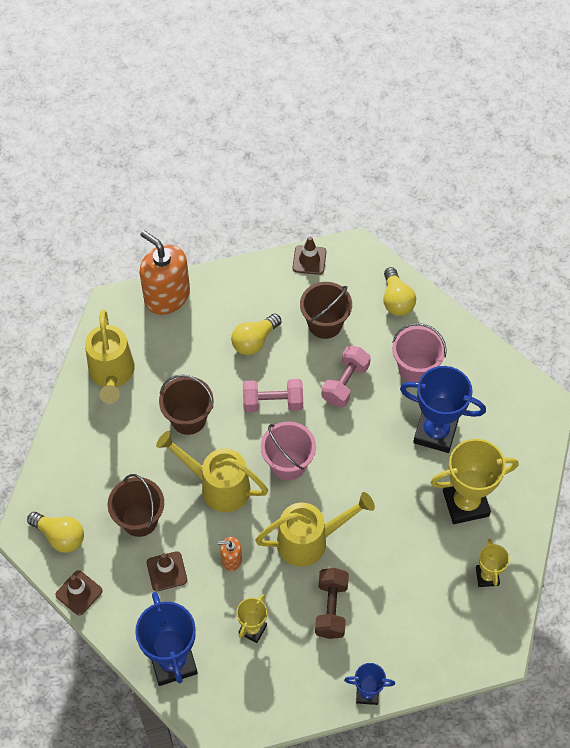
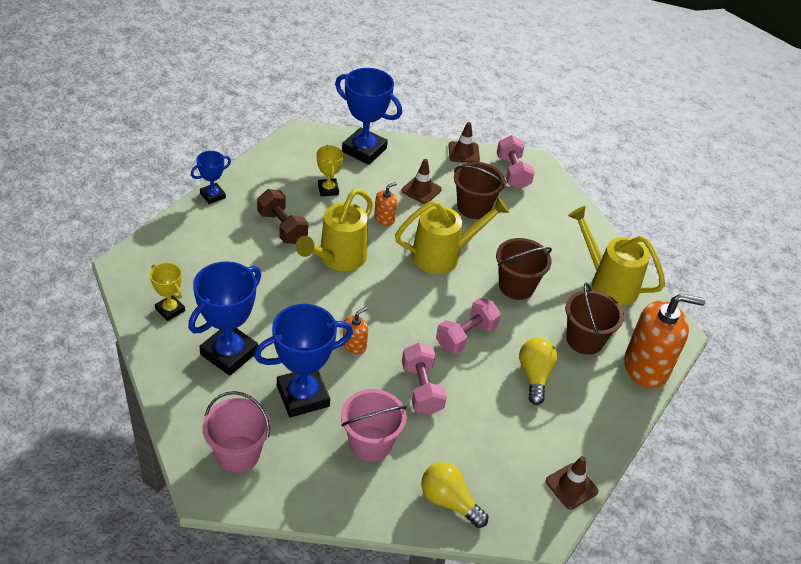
camera: 135 degrees right, 15 degrees down
(60, 536) = (512, 172): yellow light bulb -> pink dumbbell
(288, 464) = (406, 299): pink bucket -> pink bucket (238, 453)
(325, 324) = (492, 431): brown bucket -> brown bucket (584, 340)
(364, 449) = (354, 345): none -> orange soap dispenser
(465, 503) = (229, 353): yellow trophy -> blue trophy

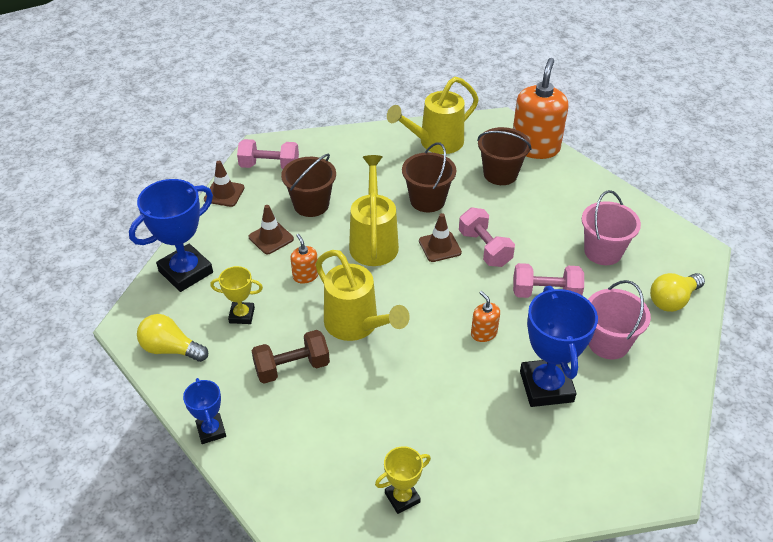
camera: 70 degrees left, 0 degrees up
(229, 353) = (480, 444): blue trophy -> none
(238, 453) = (618, 453): pink bucket -> pink bucket (603, 252)
(534, 376) = (538, 214): yellow light bulb -> yellow light bulb (171, 349)
(571, 486) = (655, 221): brown traffic cone -> brown traffic cone (440, 247)

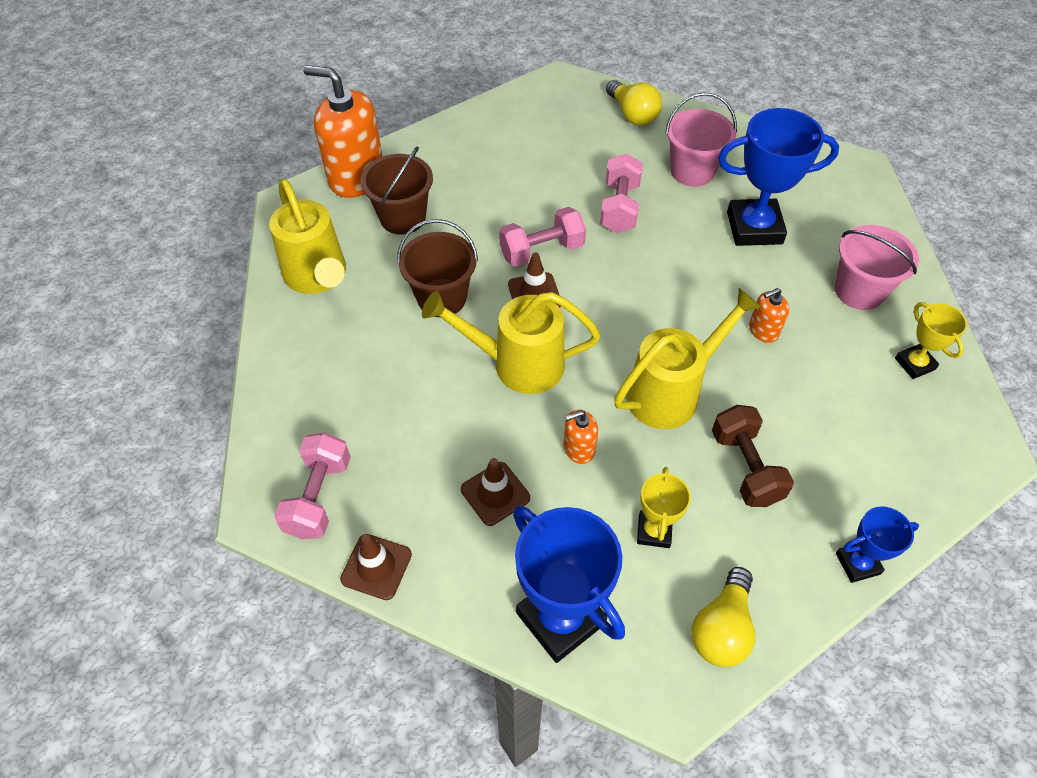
camera: 85 degrees left, 10 degrees up
(311, 205) = (427, 438): brown bucket -> none
(484, 333) = (681, 269): orange soap dispenser -> orange soap dispenser (763, 330)
(603, 252) = (557, 151): pink bucket -> pink bucket (859, 291)

